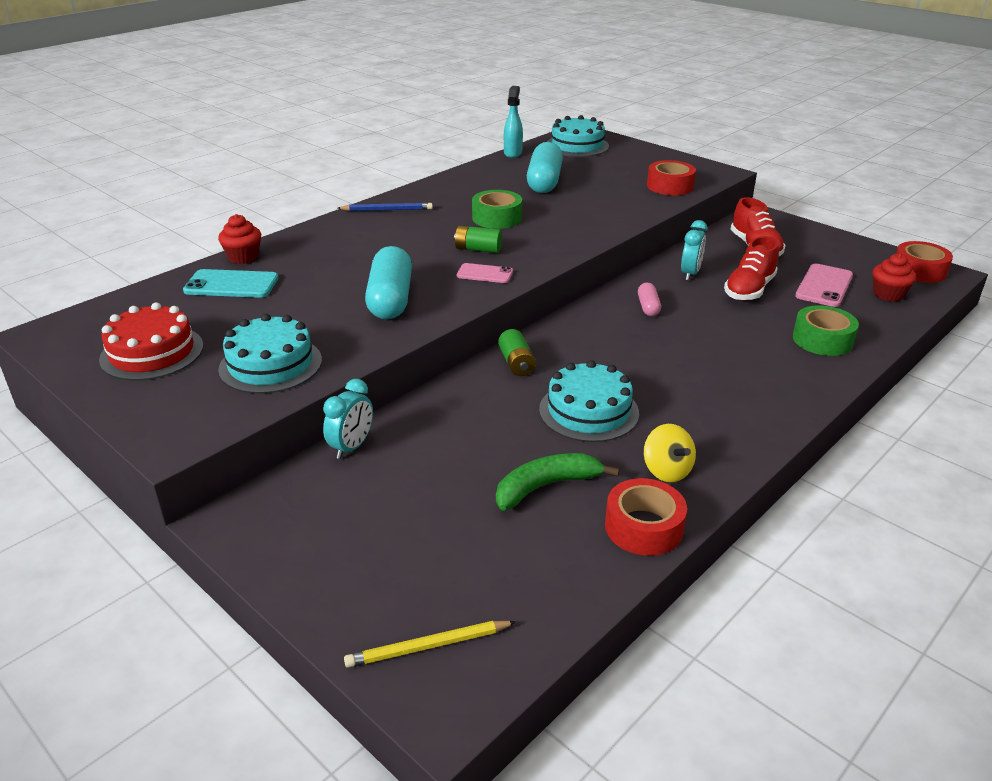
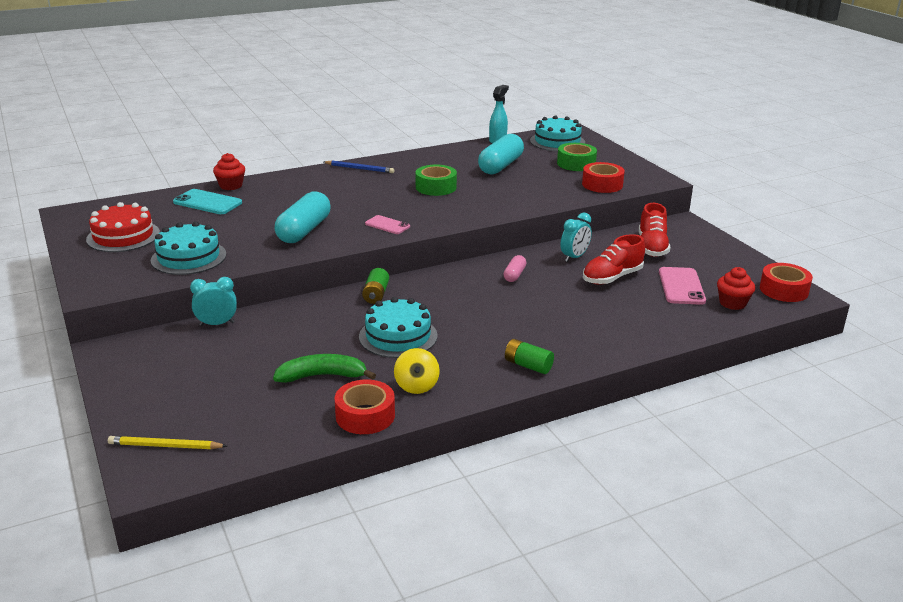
camera: 20 degrees right, 5 degrees down
(351, 447) = (217, 324): turquoise clock -> turquoise clock turned 150 degrees counterclockwise
(478, 249) = (399, 207): green battery -> green battery (528, 365)
(822, 340) = (634, 325): green tape -> green tape (576, 164)
(824, 286) = (681, 286): pink phone -> pink phone turned 45 degrees counterclockwise

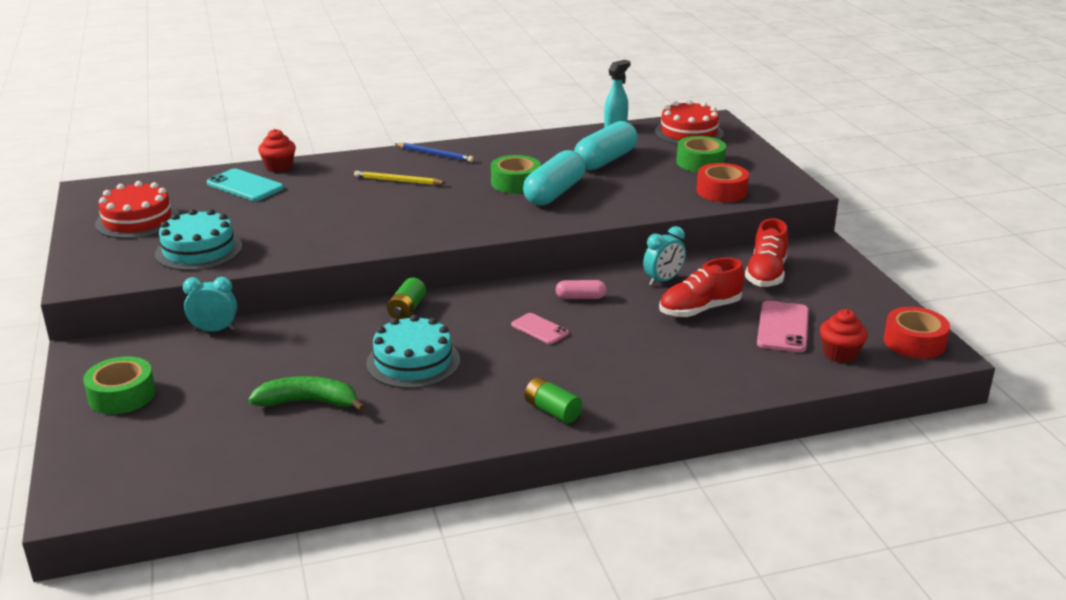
camera: 10 degrees right, 0 degrees up
(155, 384) = (122, 395): none -> green tape
(165, 446) = (107, 467): yellow pencil -> yellow pencil (397, 181)
(304, 231) = (340, 227): turquoise capsule -> turquoise capsule (554, 193)
(365, 416) = (339, 454): red tape -> none
(387, 225) = (439, 226): pink phone -> pink phone (539, 329)
(416, 386) = (411, 423): yellow spinning top -> none
(514, 275) = (580, 297): pink capsule -> pink capsule turned 60 degrees clockwise
(557, 141) = (689, 133): turquoise cake -> red cake

